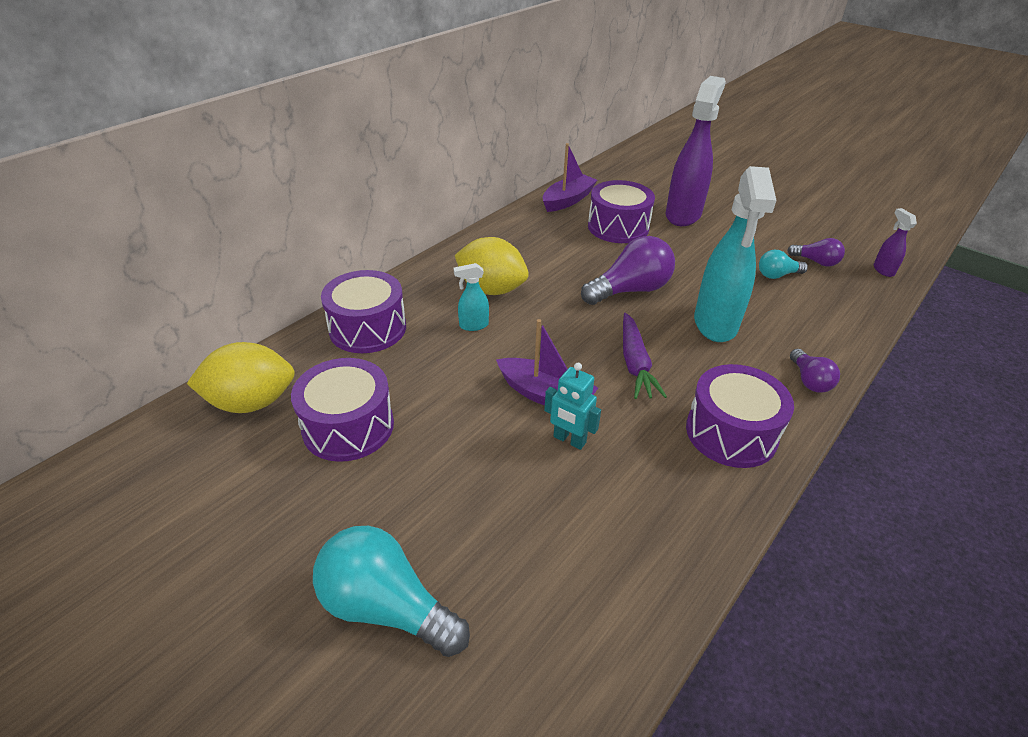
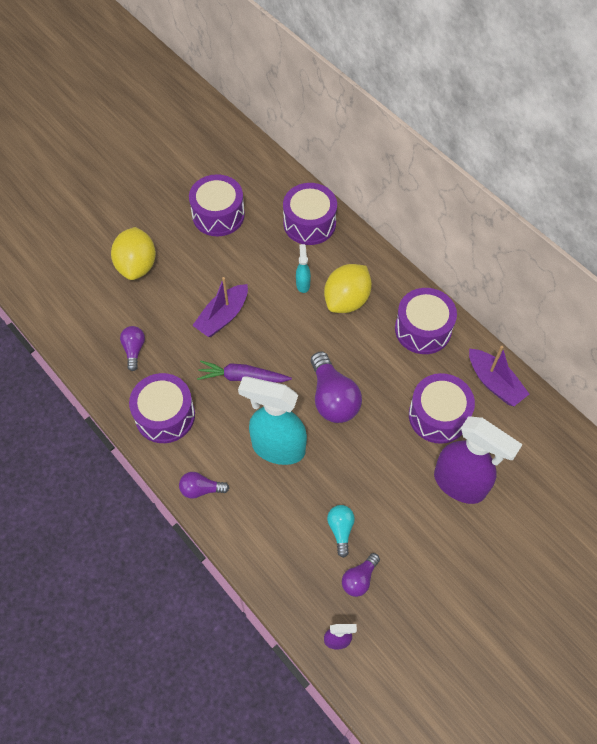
camera: 100 degrees right, 20 degrees up
(251, 402) = (248, 170): yellow lemon -> yellow lemon (137, 266)
(386, 607) = (100, 231): turquoise light bulb -> none
(518, 238) = (423, 329): none -> purple drum
(569, 440) = (181, 322): turquoise robot -> none
(639, 491) = (134, 350): none -> purple light bulb

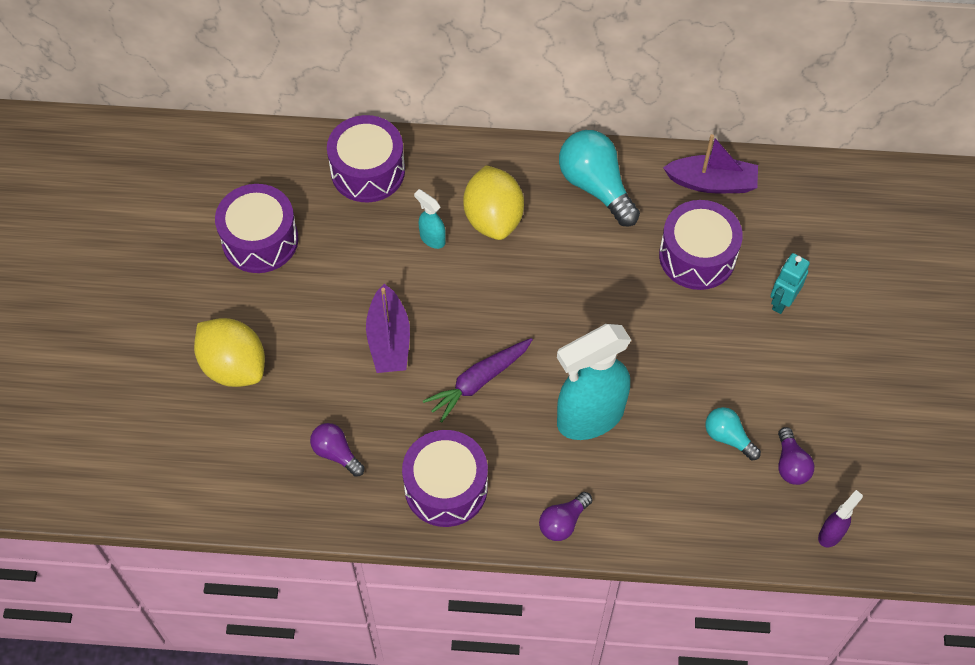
camera: 45 degrees left, 0 degrees up
(333, 398) = (587, 325): purple light bulb -> none
(423, 329) = (595, 186): purple drum -> turquoise light bulb
(460, 484) = (782, 302): purple spray bottle -> turquoise robot

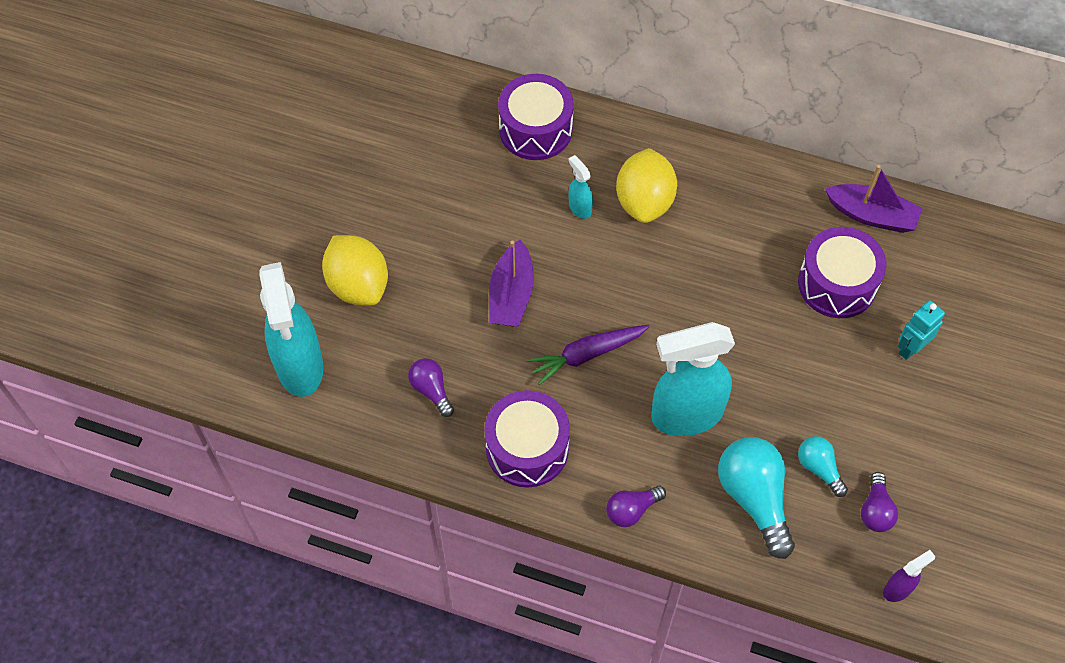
camera: 15 degrees right, 0 degrees up
(198, 462) = (300, 367): none -> turquoise spray bottle
(260, 240) = (415, 172): purple drum -> none
(595, 186) = (754, 193): turquoise light bulb -> turquoise light bulb (754, 498)

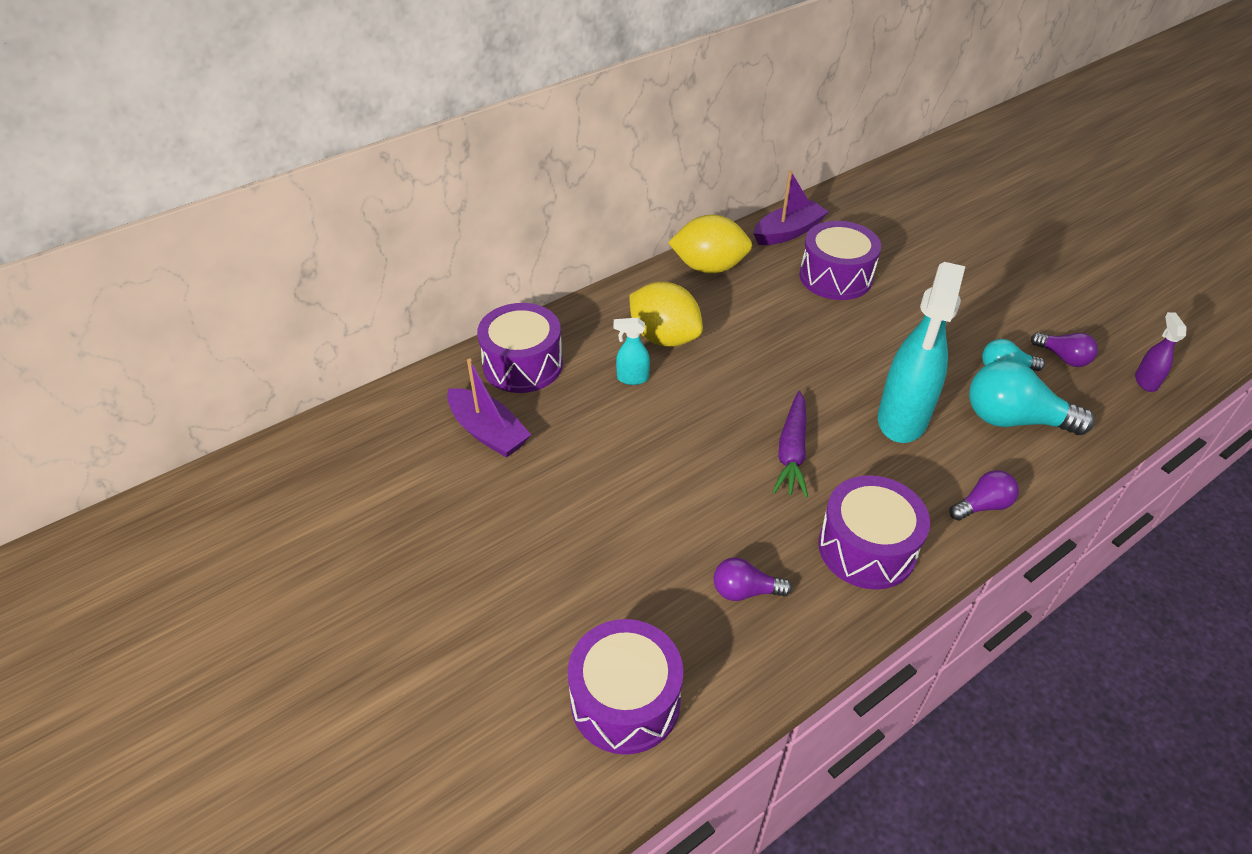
camera: 55 degrees left, 15 degrees down
(300, 367) = (625, 700): turquoise spray bottle -> purple drum
(358, 285) = (567, 587): yellow lemon -> yellow lemon (709, 267)
(511, 295) = (683, 471): purple boat -> purple boat (488, 432)
(631, 510) = (982, 505): purple light bulb -> purple light bulb turned 120 degrees counterclockwise
(910, 348) = (922, 270): turquoise robot -> none

